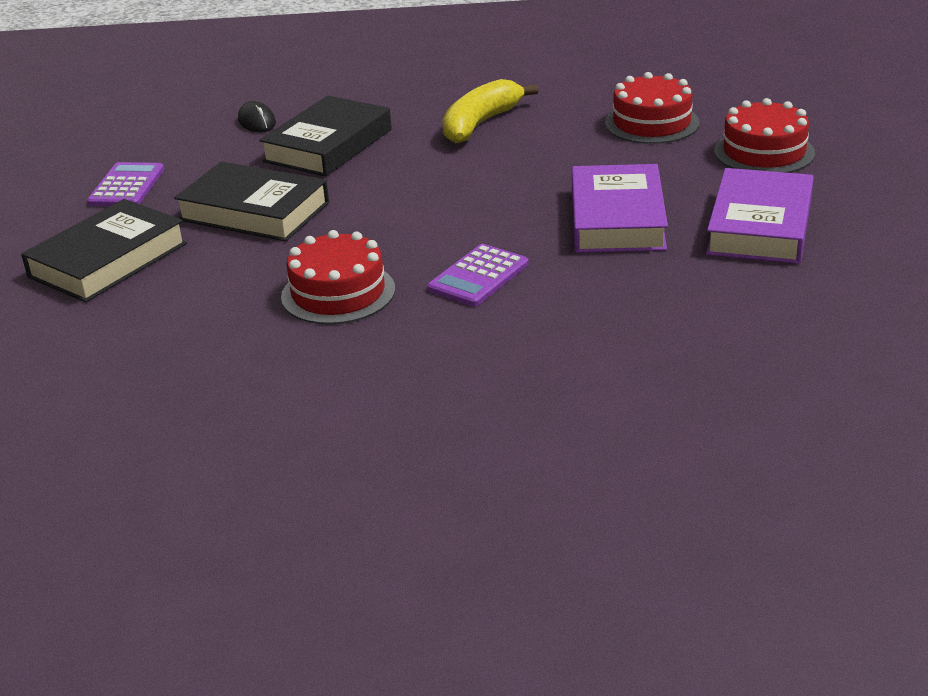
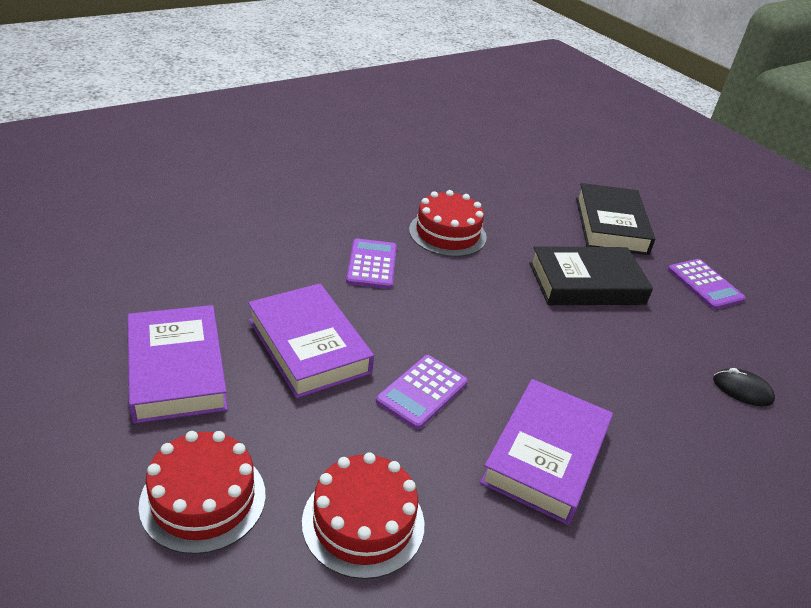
camera: 140 degrees right, 5 degrees up
(328, 145) = (637, 374): black book -> none
(480, 123) = (545, 456): yellow banana -> purple book
(538, 171) = (422, 392): none -> purple calculator

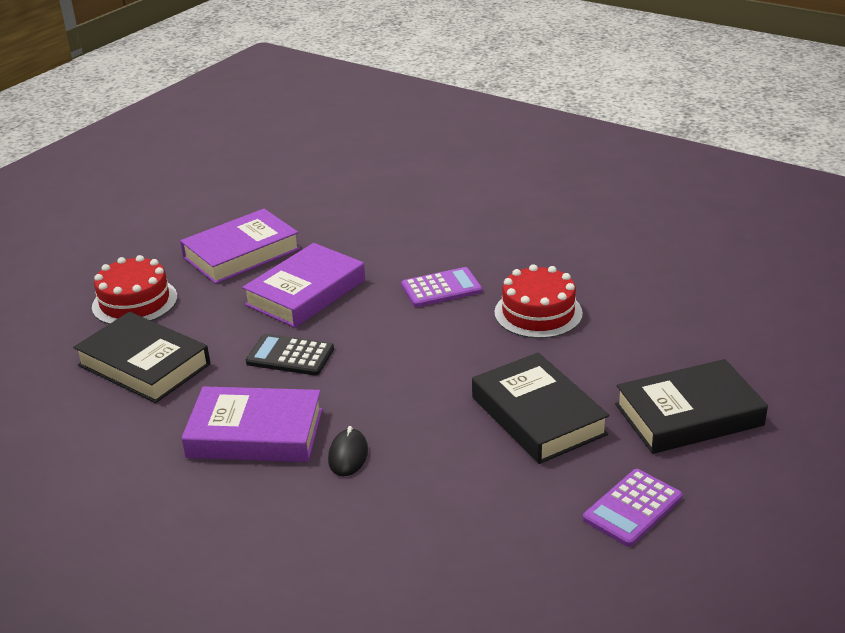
camera: 75 degrees right, 5 degrees down
(363, 522) = (144, 365): red cake -> black book
(422, 392) = (290, 356): purple calculator -> black calculator
(742, 390) = (438, 553): black mouse -> black mouse (348, 455)

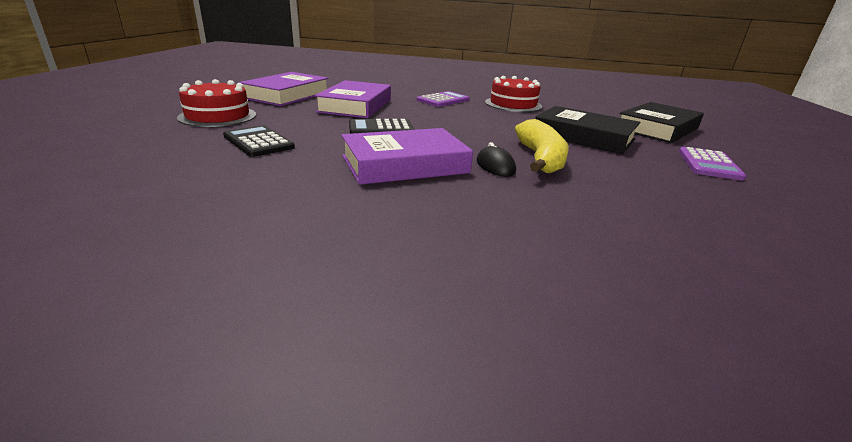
camera: 30 degrees left, 5 degrees down
(144, 365) = (258, 142): black book -> black calculator
(417, 452) = (540, 159): none -> yellow banana

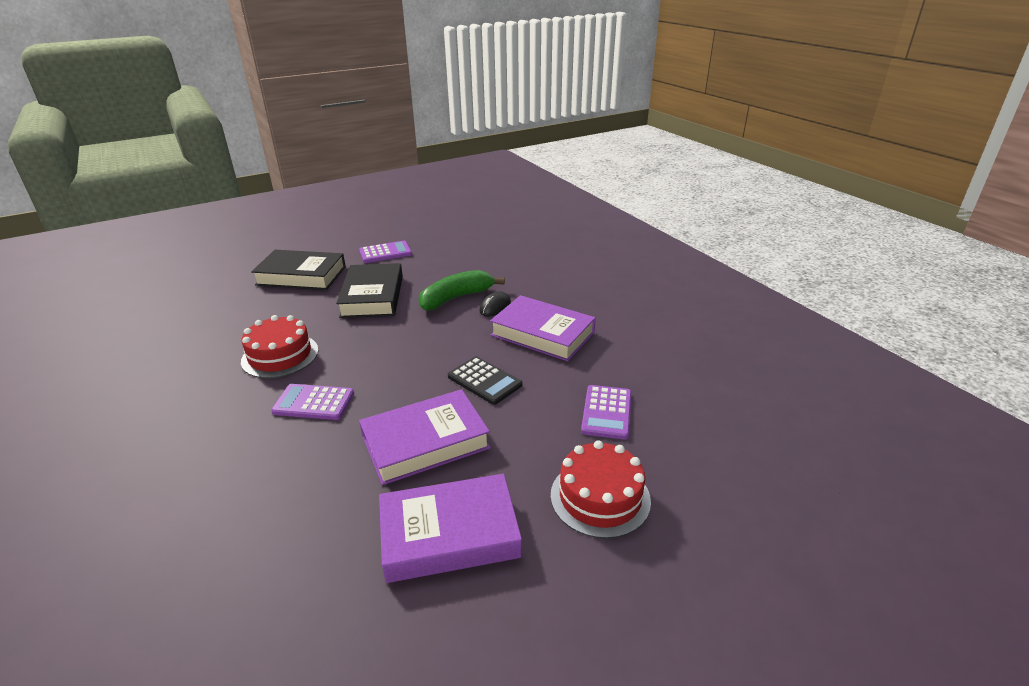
camera: 125 degrees left, 5 degrees up
(258, 142) = (606, 412): black calculator -> purple calculator
(540, 159) = (456, 298): yellow banana -> green banana

